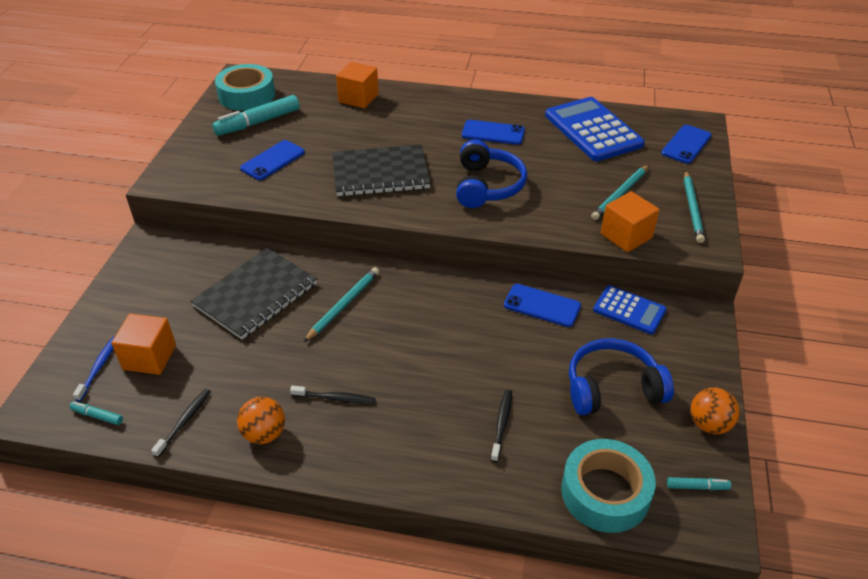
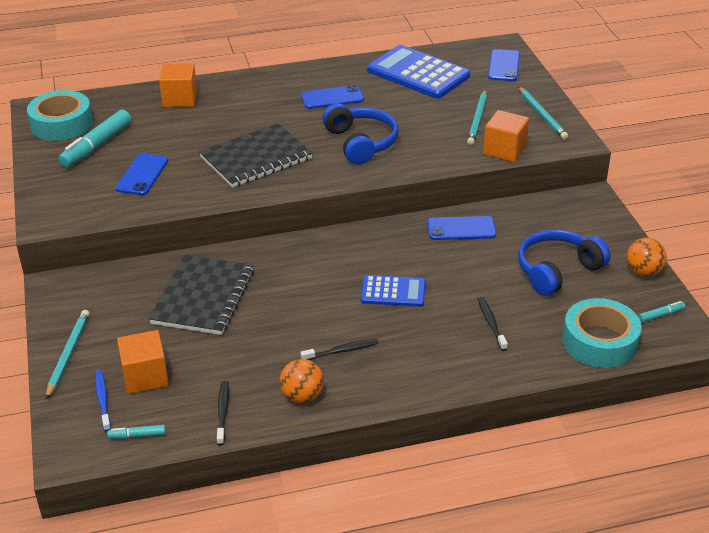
camera: 25 degrees left, 5 degrees down
(343, 305) = (291, 280): turquoise pencil -> turquoise pencil (68, 354)
(629, 310) = (532, 211): blue calculator -> blue calculator (393, 292)

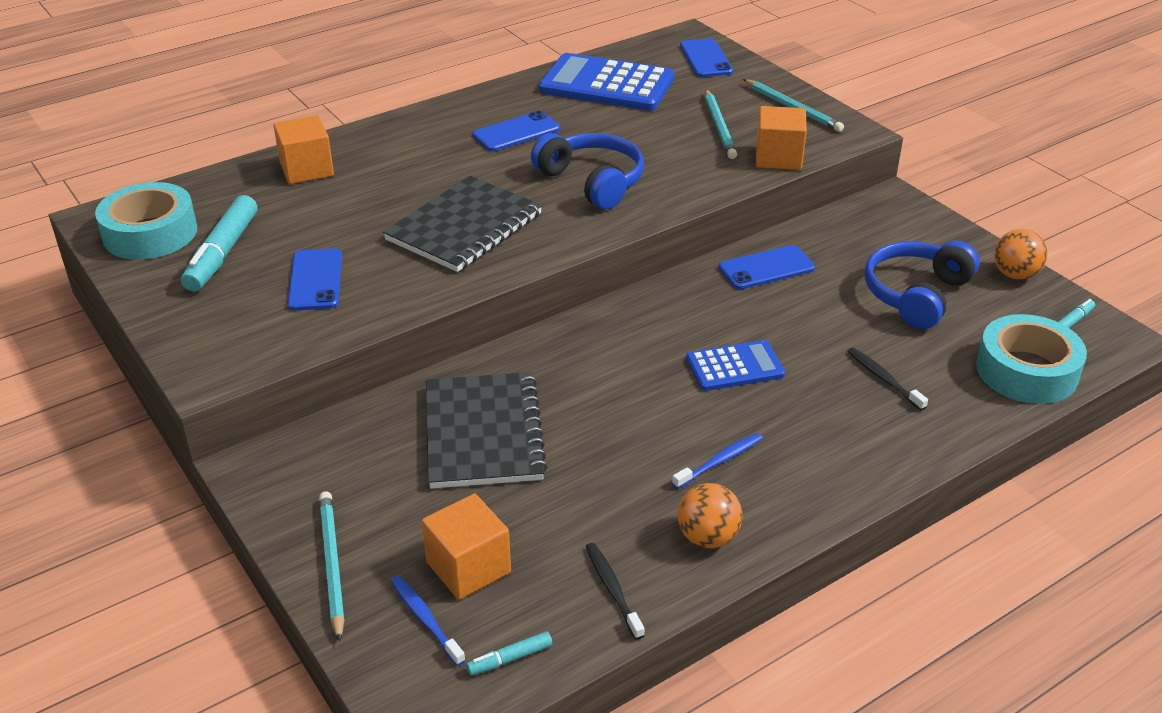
camera: 20 degrees left, 0 degrees up
(341, 351) = (719, 461): black toothbrush -> blue toothbrush

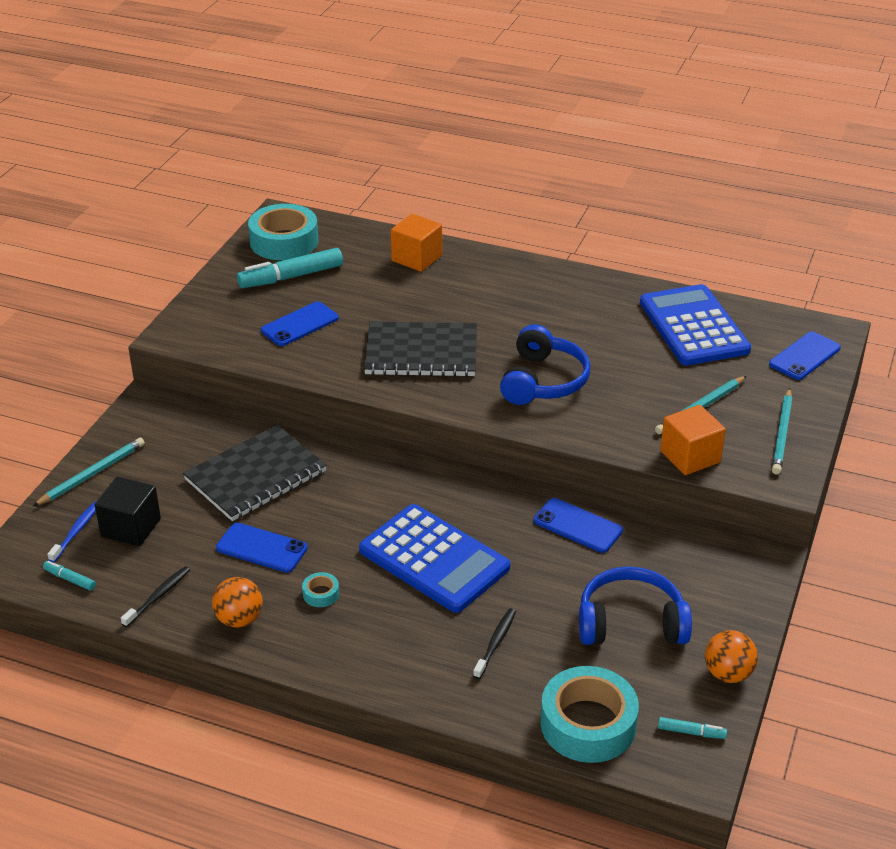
camera: 55 degrees right, 0 degrees up
(468, 567) = (131, 527): orange cube -> black cube
(516, 132) = (569, 317): blue phone -> blue phone (262, 548)
(719, 461) = (321, 594): blue toothbrush -> turquoise tape
(734, 367) = (434, 559): blue calculator -> blue calculator, size x1.77

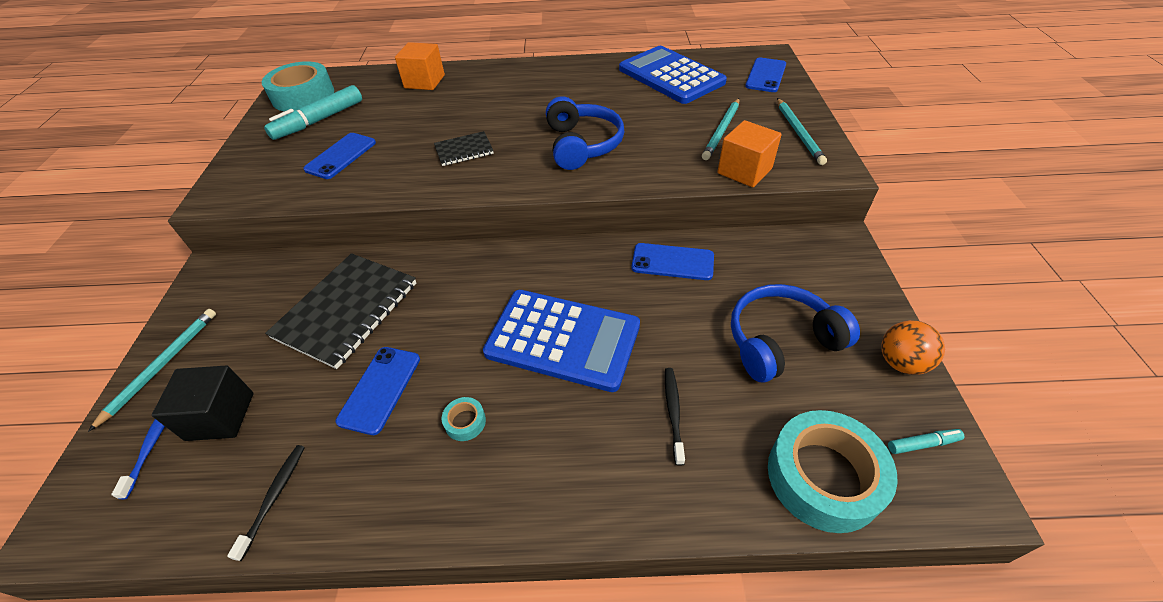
camera: 20 degrees left, 10 degrees up
(70, 579) = (152, 516): turquoise marker -> none
(239, 619) = (383, 492): orange ball -> none
(262, 548) = (380, 389): blue phone -> blue phone turned 75 degrees counterclockwise
(421, 352) = (464, 150): black notebook -> black notebook, size x0.52

